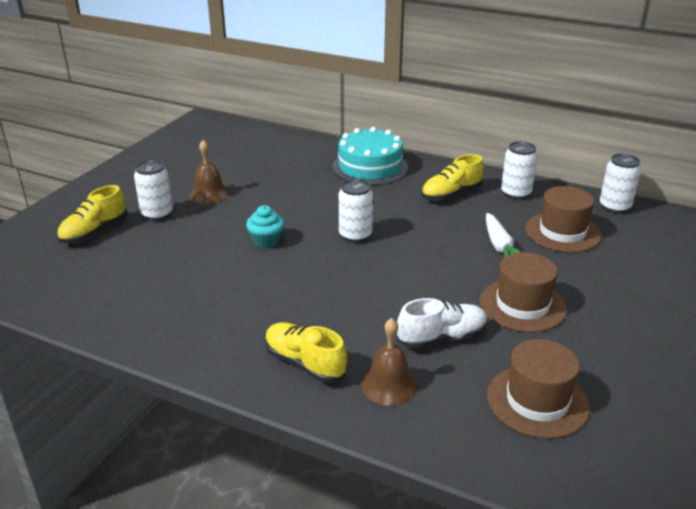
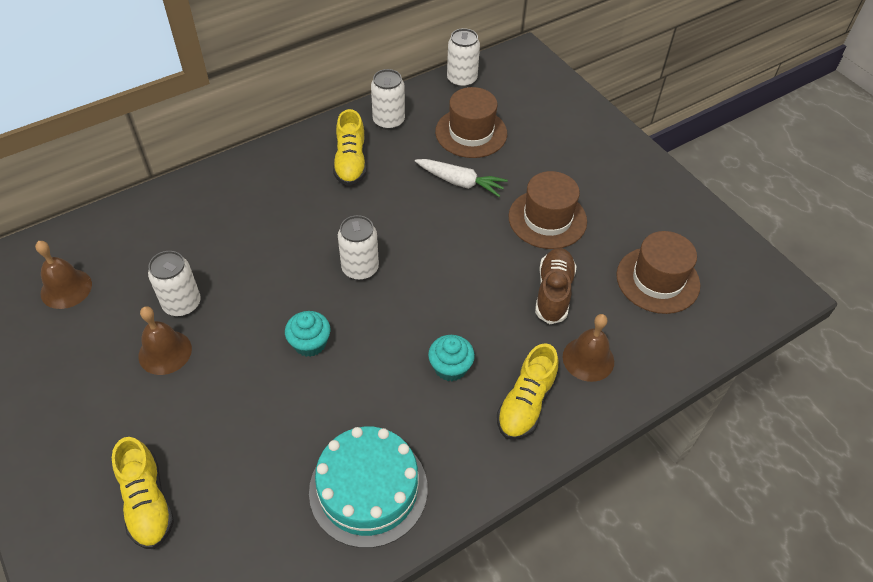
camera: 60 degrees left, 20 degrees up
(157, 214) = (164, 421): white can -> white can (182, 304)
(226, 147) = (66, 288): none -> brown bell
(304, 310) = (450, 367): none -> turquoise cupcake
(305, 363) = (526, 403): yellow shoe -> yellow shoe turned 45 degrees counterclockwise
(370, 167) = (243, 190): turquoise cake -> turquoise cake (368, 489)
(442, 338) = (553, 292): white shoe -> brown shoe

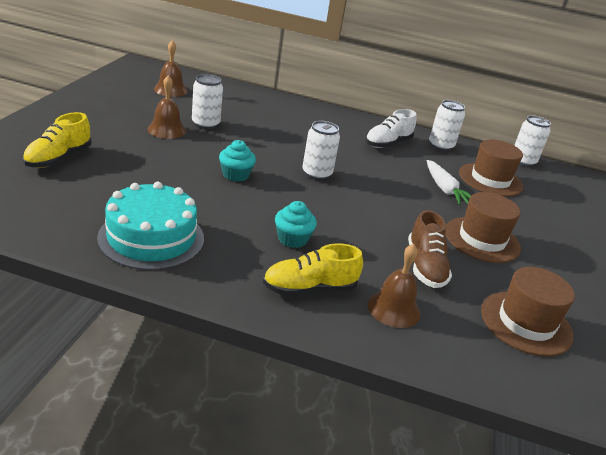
camera: 45 degrees right, 20 degrees down
(351, 162) = (387, 143): yellow shoe -> white shoe
(553, 292) = (425, 266): brown shoe -> brown shoe turned 120 degrees clockwise

